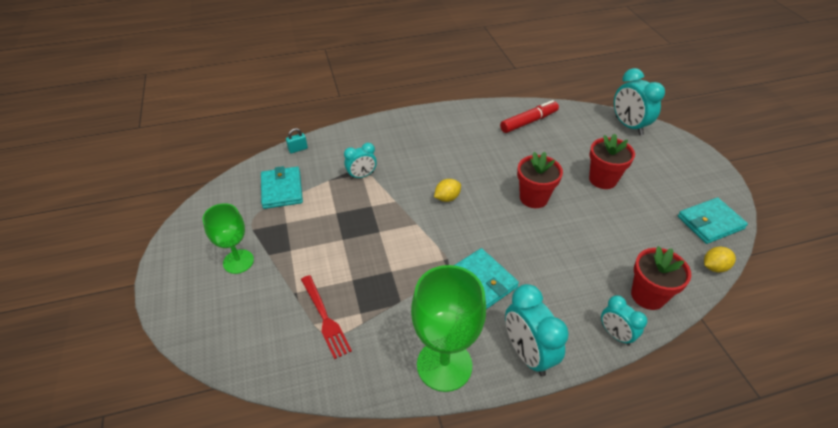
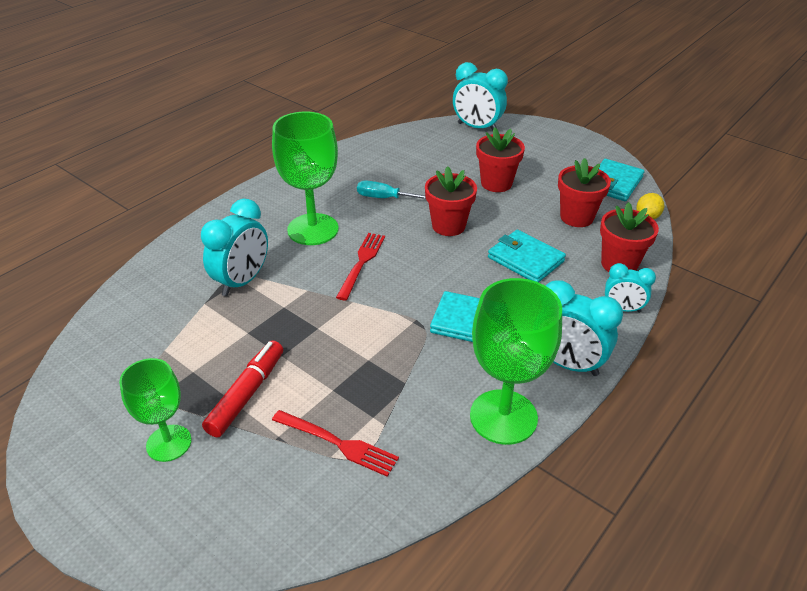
camera: 35 degrees left, 5 degrees down
(282, 190) = (151, 339): turquoise wallet -> turquoise wallet (525, 259)
(298, 149) = (130, 287): turquoise padlock -> none
(362, 176) = (242, 281): turquoise clock -> turquoise clock, size x1.65
(435, 158) = (313, 229): none -> green goblet
(447, 198) = (361, 262): yellow lemon -> red fork
(505, 155) = (384, 198): none -> turquoise screwdriver
(528, 122) = (379, 157): red marker -> red marker (246, 394)
(647, 238) = (576, 217): none -> red flower pot

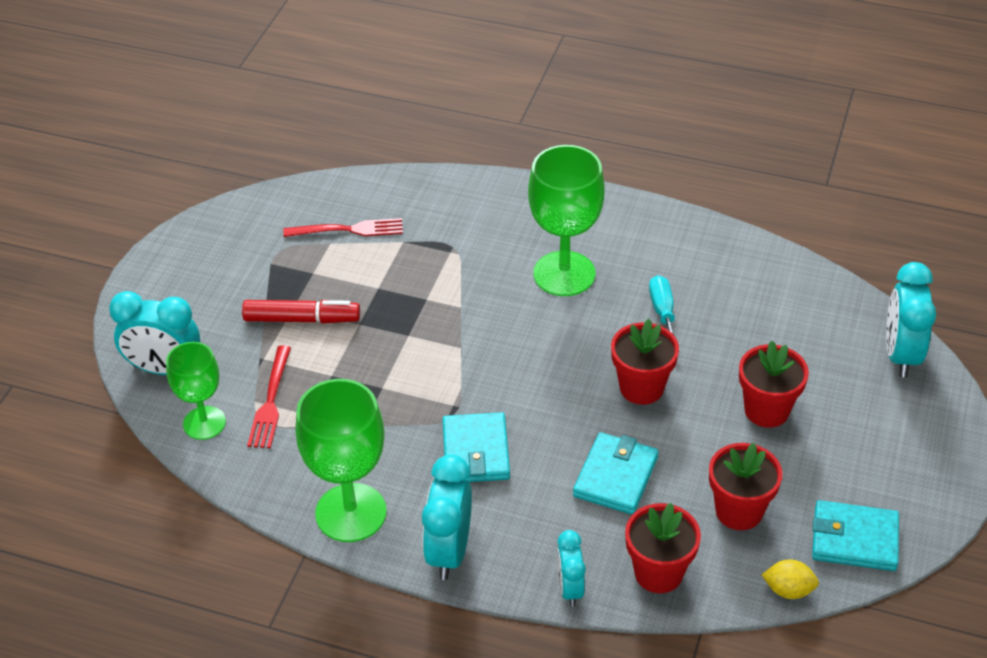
camera: 70 degrees right, 5 degrees up
(169, 443) = (229, 294): green goblet -> green goblet (204, 423)
(242, 281) = (448, 254): turquoise clock -> turquoise clock (164, 369)
(361, 262) = (528, 333): red fork -> red fork (349, 230)

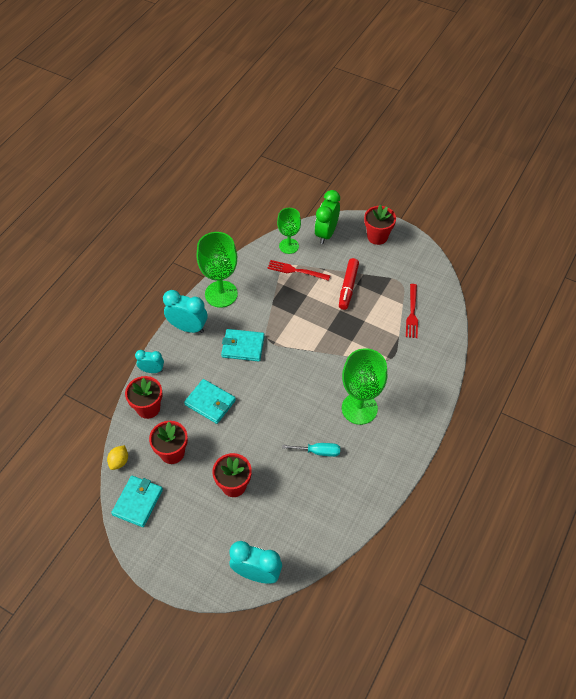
camera: 100 degrees right, 10 degrees up
(164, 369) = (326, 233): turquoise clock -> green clock
(641, 388) = (265, 428): red flower pot -> red flower pot (377, 236)

